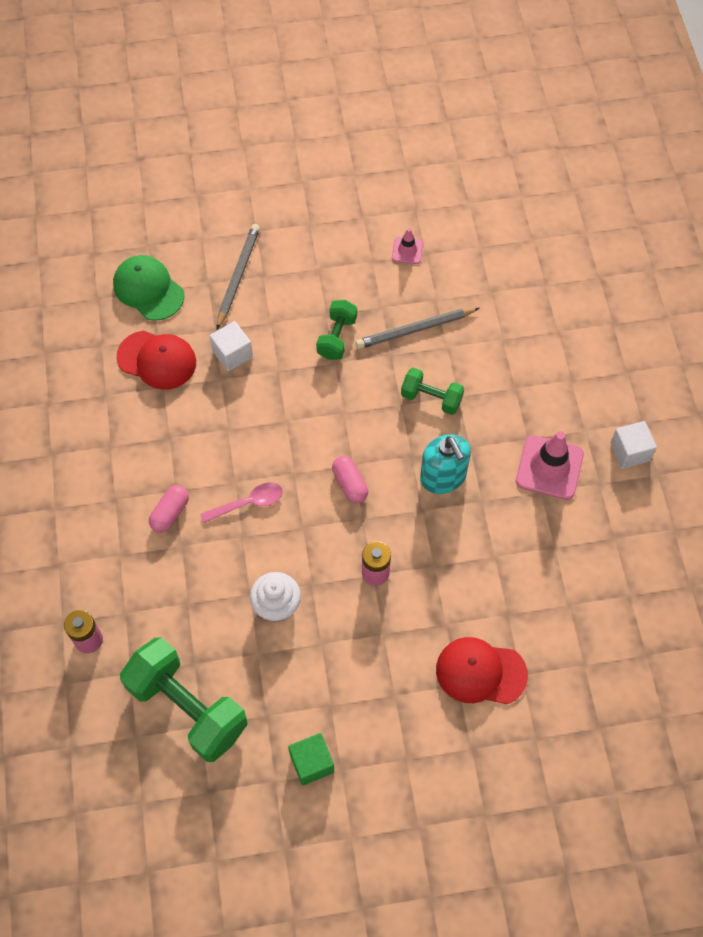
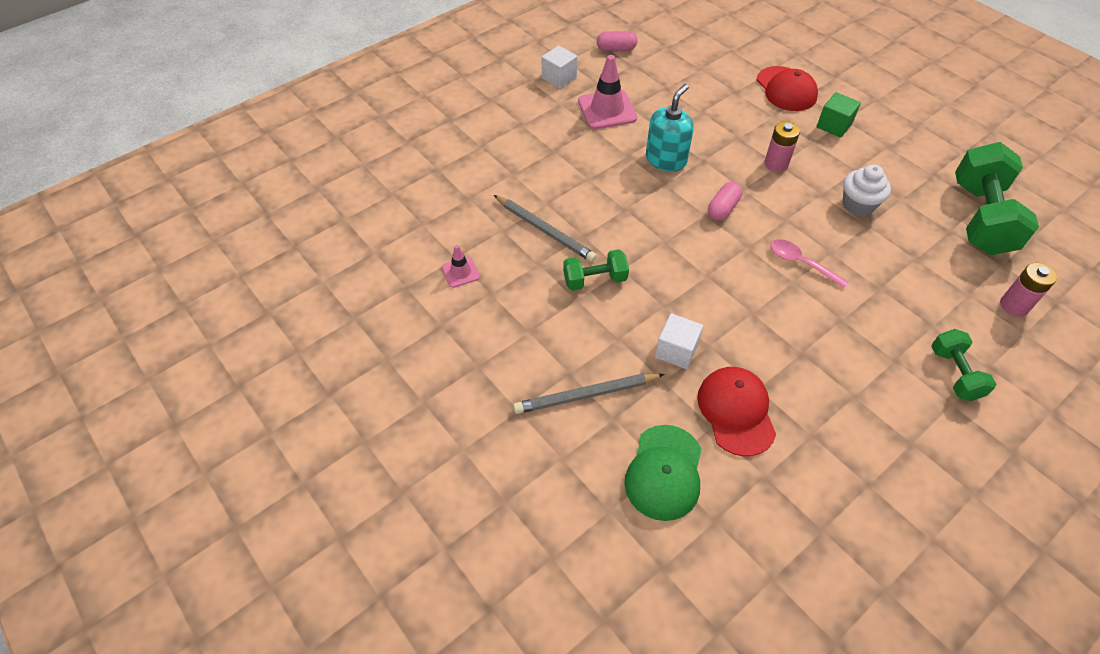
camera: 120 degrees left, 10 degrees down
(170, 513) = (863, 311): pink capsule -> pink capsule (616, 49)
(312, 763) = (932, 139): green cube -> green cube (834, 125)
(431, 398) = (604, 193): green dumbbell -> green dumbbell (954, 374)

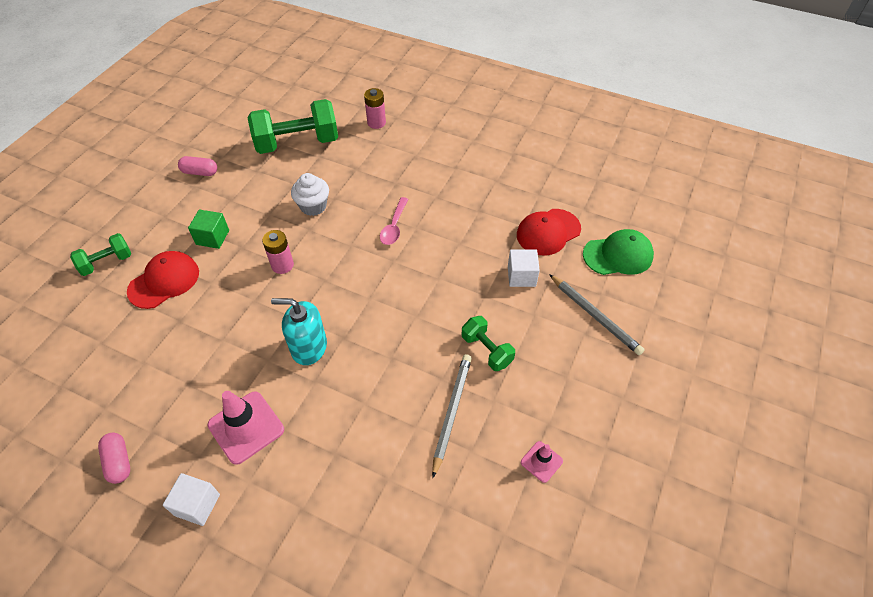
camera: 115 degrees left, 0 degrees up
(723, 208) = (356, 287): pink capsule -> pink capsule (200, 172)
(954, 374) = (449, 142): green dumbbell -> green dumbbell (107, 262)

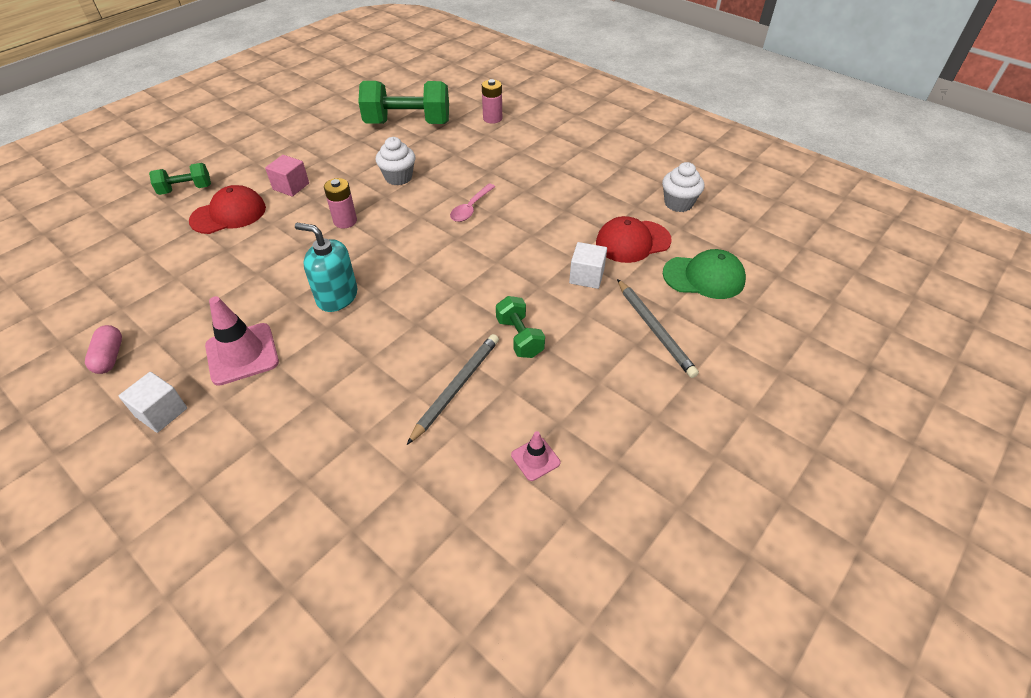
camera: 15 degrees right, 5 degrees down
(200, 172) = (305, 132): pink capsule -> none
(212, 237) = (291, 186): green cube -> pink cube
(573, 184) = (678, 203): none -> white cupcake

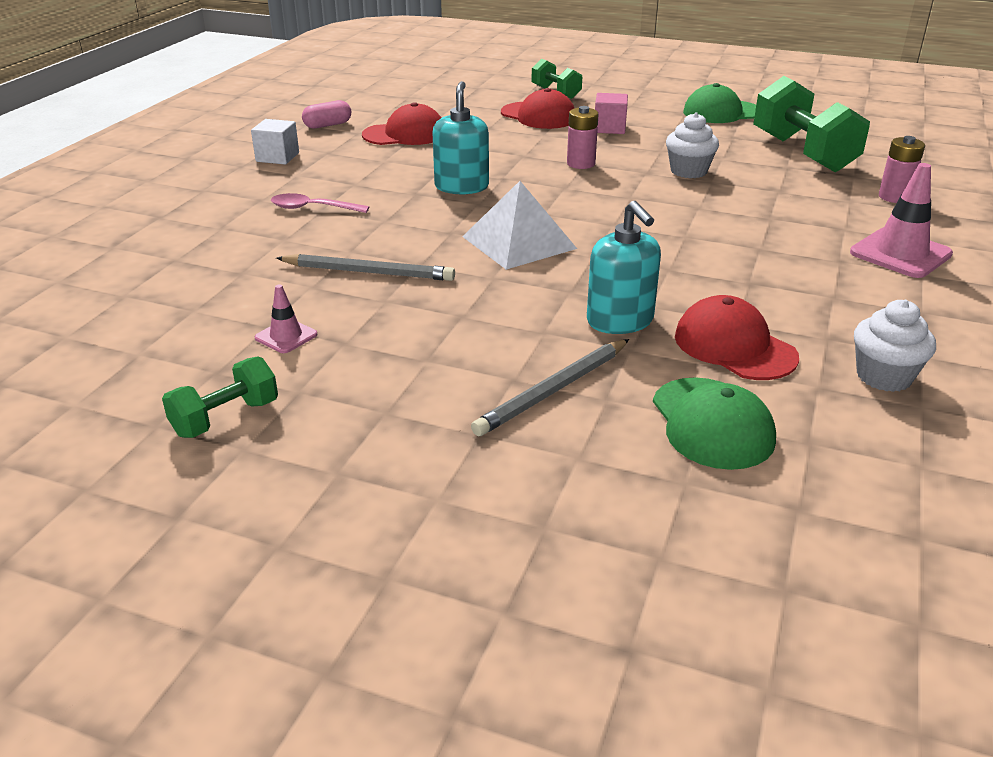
camera: 70 degrees right, 15 degrees down
(190, 305) = (405, 134): none -> red cap
(242, 354) = (358, 167): pink traffic cone -> pink traffic cone (900, 253)
(311, 127) = (722, 112): none -> green cap
(455, 291) = (518, 242): none -> white pyramid
(471, 208) = (678, 221): pink spoon -> pink spoon (312, 208)
(519, 337) = (469, 294): green dumbbell -> green dumbbell (225, 418)
(586, 276) = (620, 321): white cube -> turquoise soap dispenser

